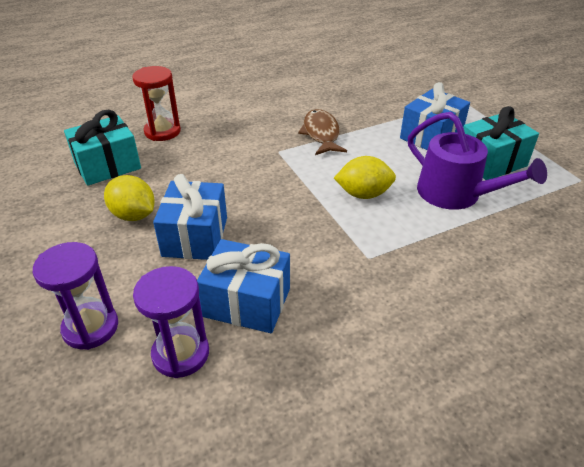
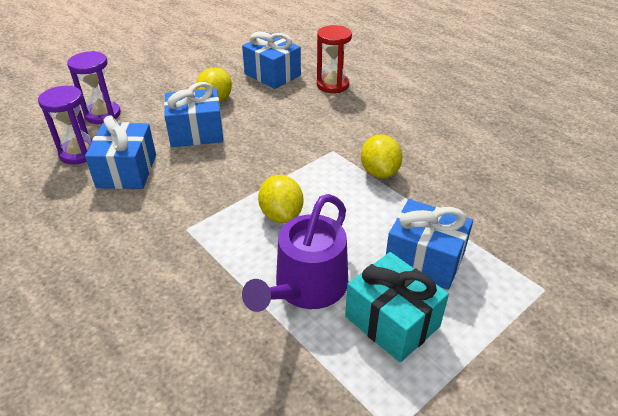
camera: 75 degrees right, 0 degrees up
(107, 166) = (272, 75): turquoise gift -> blue gift
(321, 134) = (379, 172): brown fish -> yellow lemon

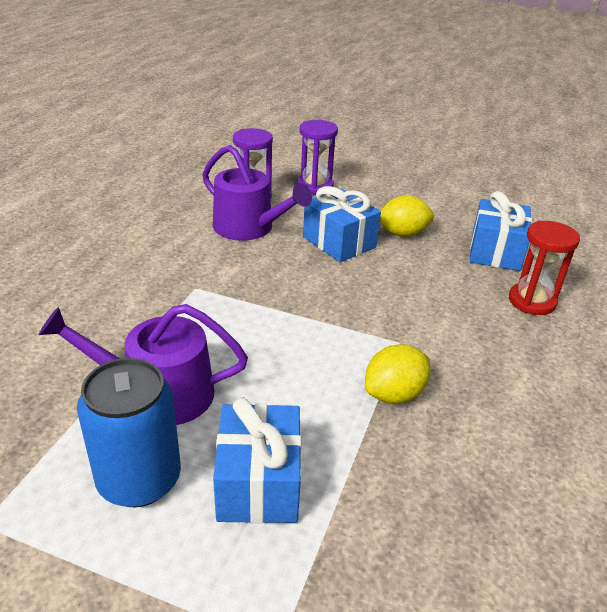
camera: 60 degrees right, 5 degrees down
(127, 171) = (249, 228): blue gift -> purple watering can
(281, 215) = (256, 340): yellow lemon -> none
(392, 321) = (139, 479): turquoise gift -> blue can

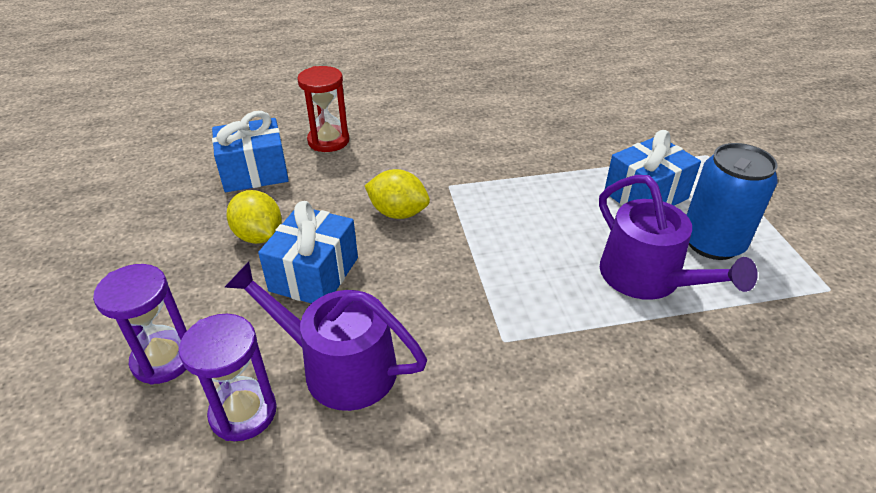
camera: 120 degrees left, 5 degrees up
(249, 228) = (339, 367): purple watering can -> purple watering can turned 75 degrees counterclockwise
(394, 394) = (508, 171): yellow lemon -> yellow lemon (398, 213)

